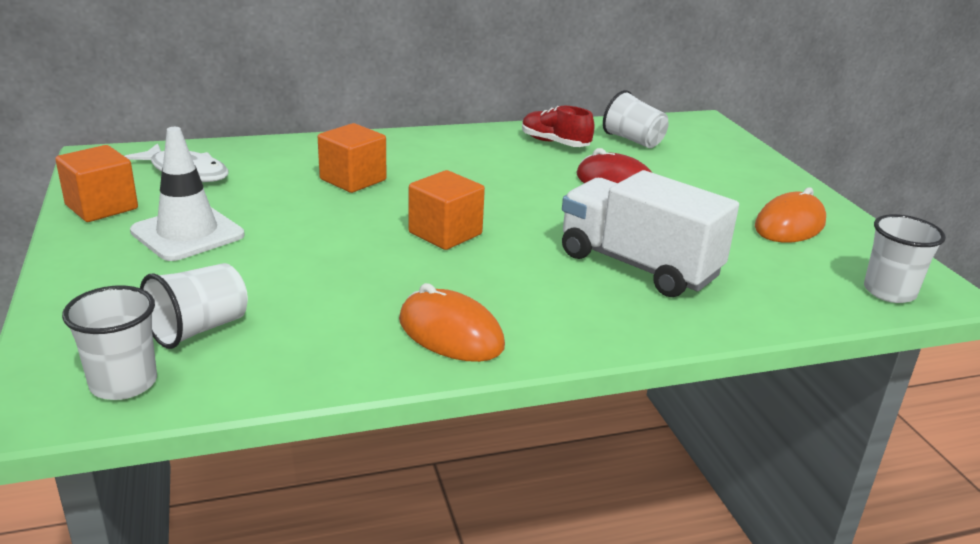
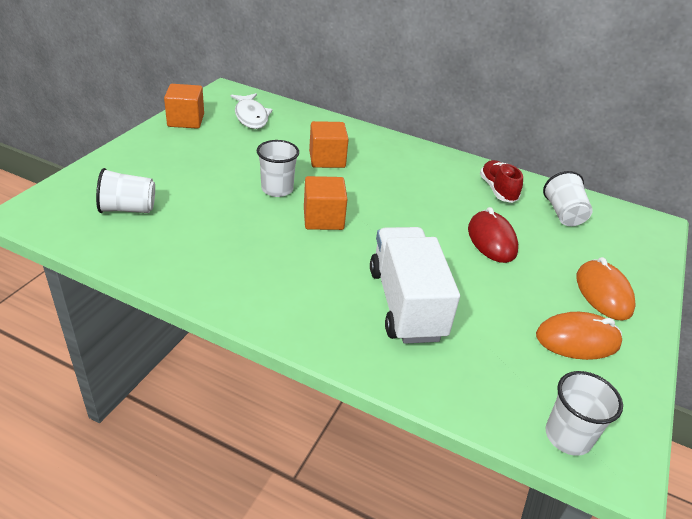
camera: 40 degrees right, 10 degrees up
(123, 383) = (64, 219): white cup -> white cup (277, 189)
(187, 233) = (199, 153): white traffic cone -> none
(450, 333) = (229, 280): orange mouse -> orange mouse (603, 293)

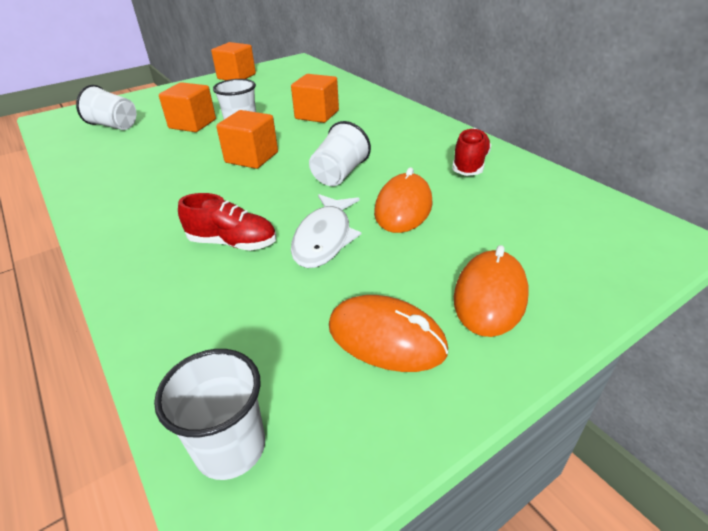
camera: 35 degrees right, 0 degrees up
(216, 191) = (192, 124): none -> orange cube
(251, 116) = (292, 79): white fish -> white fish (324, 238)
(406, 304) = (232, 243): white truck -> red shoe
(491, 240) = (403, 208): red mouse -> orange mouse
(563, 214) = (531, 201): white cup -> white cup (339, 174)

